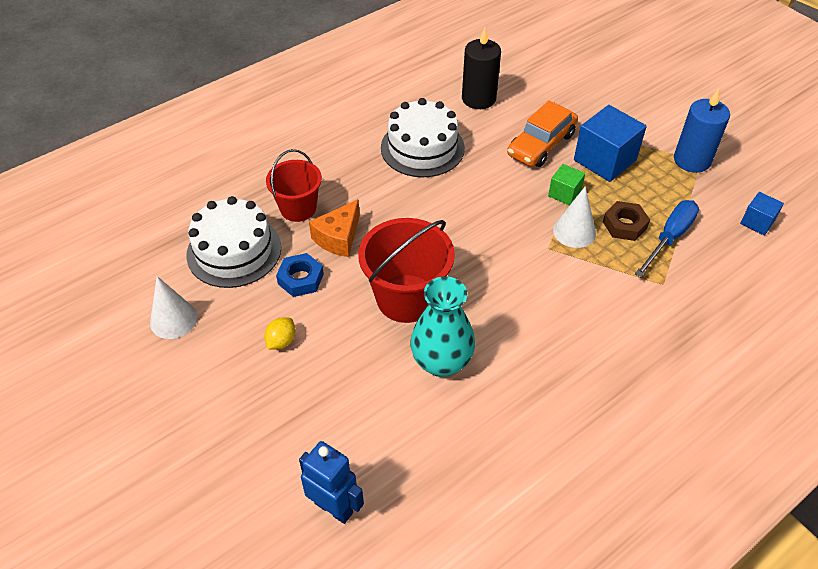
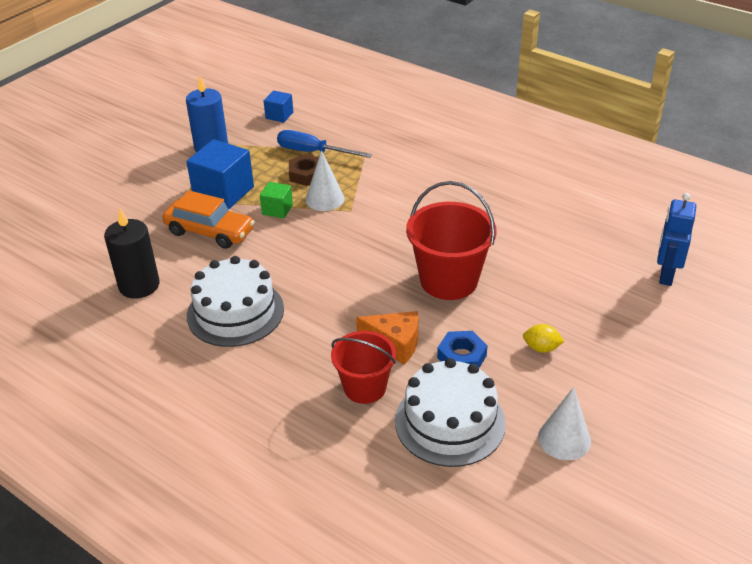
camera: 105 degrees left, 10 degrees down
(441, 362) = (504, 247): turquoise vase -> none

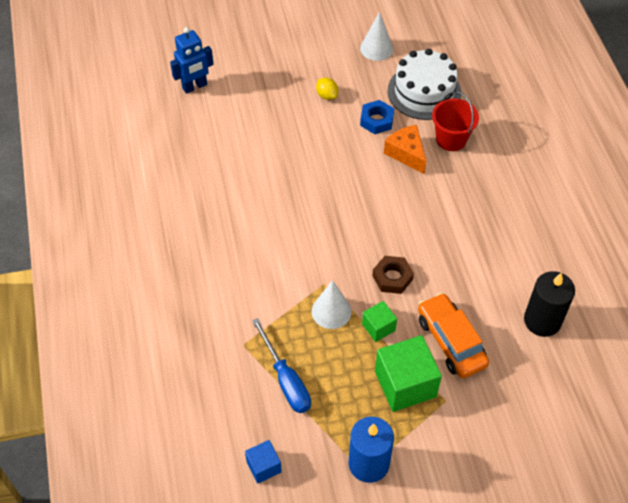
camera: 140 degrees left, 15 degrees up
(223, 192) = (405, 384): blue cube -> green cube
(235, 312) = (488, 246): white cake -> none
(306, 174) = (318, 353): brown nut -> brown nut (392, 277)
(449, 280) = (325, 173): red bucket -> none

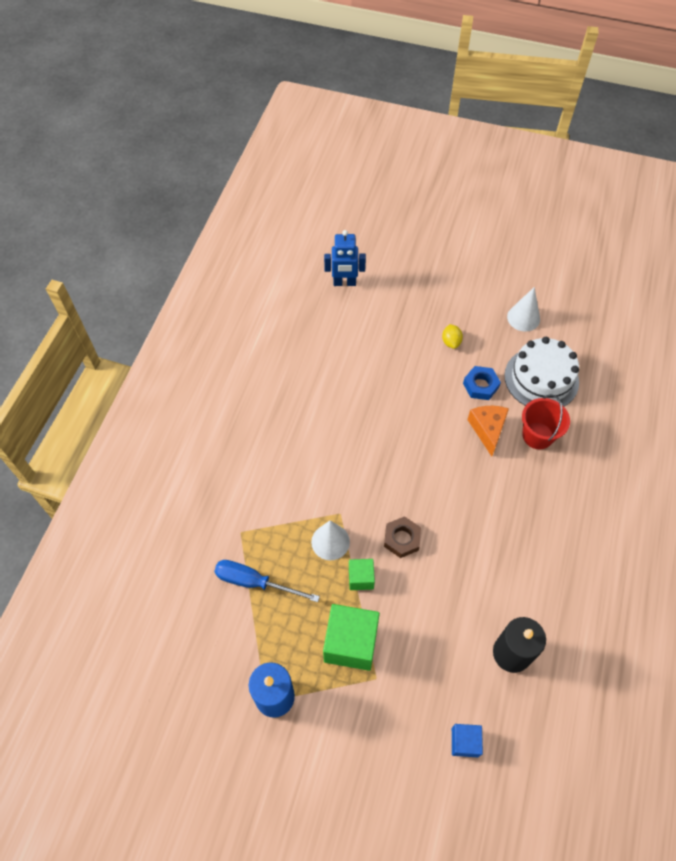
camera: 30 degrees right, 5 degrees up
(263, 466) = (190, 648): blue cube -> blue cube (464, 742)
(286, 380) = (255, 582): blue screwdriver -> blue screwdriver turned 105 degrees clockwise
(451, 341) = (415, 626): orange car -> none

